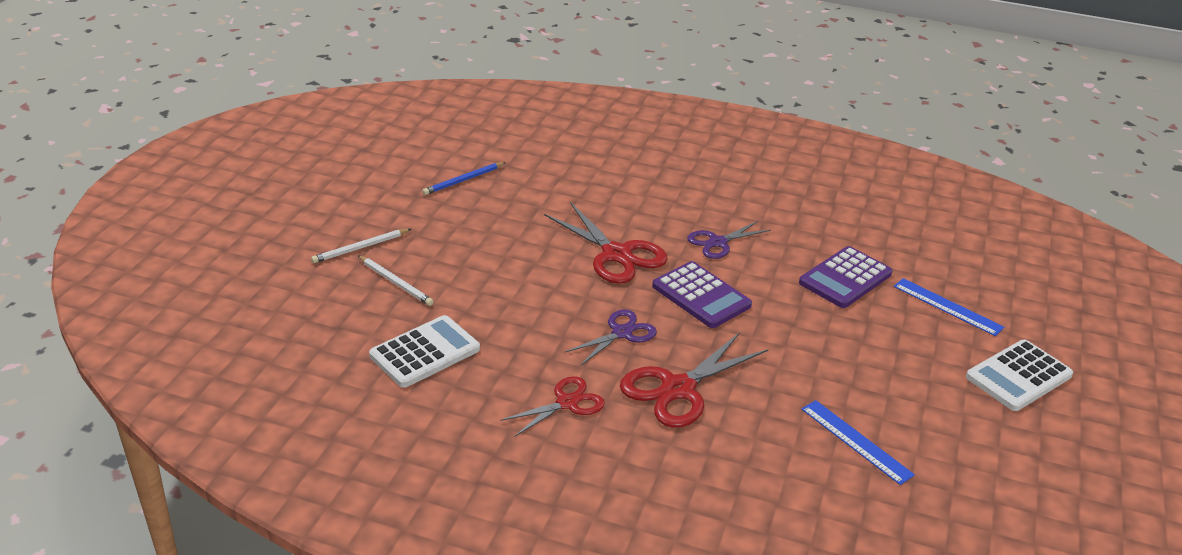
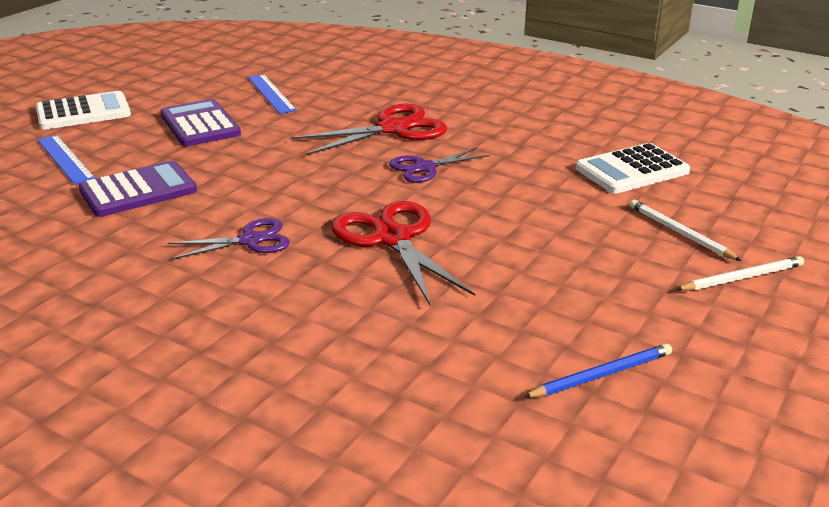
camera: 165 degrees left, 5 degrees down
(567, 403) = (497, 129): red scissors -> none
(701, 296) = (318, 189): purple calculator -> purple calculator (200, 124)

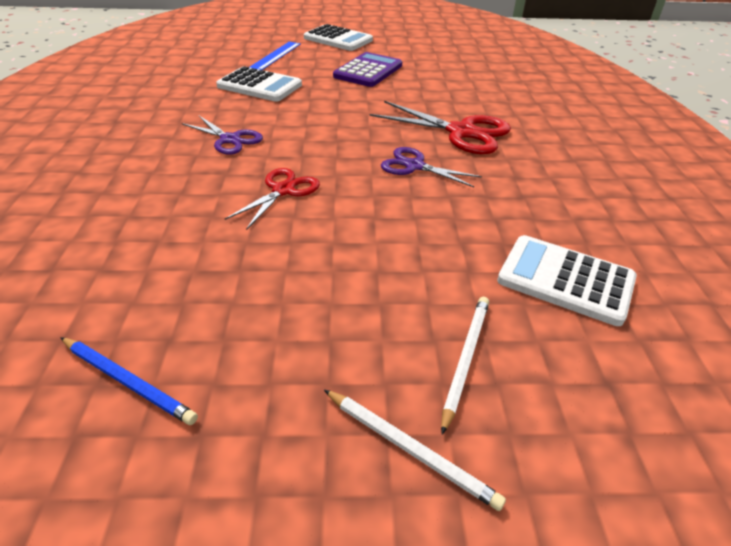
camera: 55 degrees right, 10 degrees up
(138, 190) = (259, 86): purple calculator -> white calculator
(271, 93) = (447, 74): blue ruler -> none
(393, 238) = (283, 190): red scissors -> red scissors, size x0.62

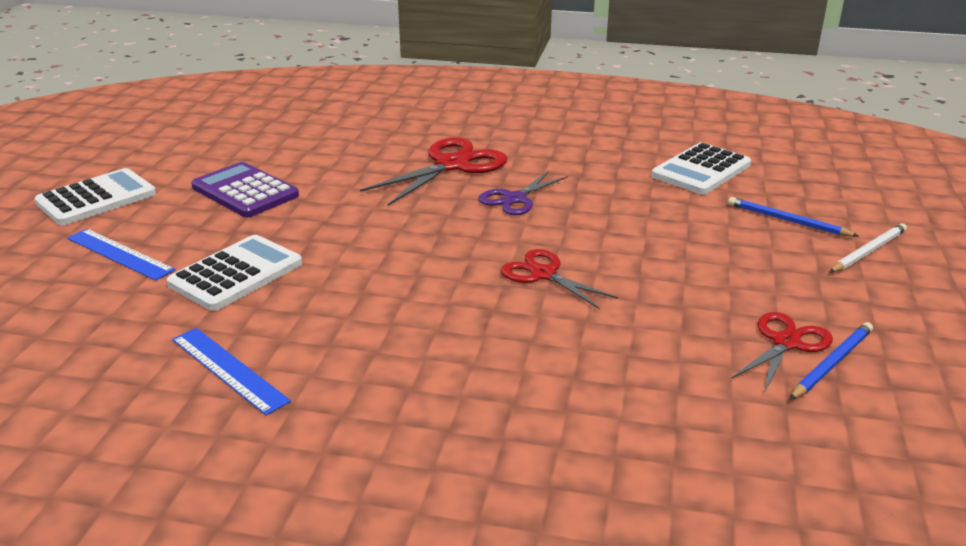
camera: 75 degrees left, 10 degrees down
(155, 101) = (229, 369): none -> blue ruler
(171, 344) = (786, 343): none -> red scissors
(230, 139) = (404, 304): purple scissors -> none
(465, 359) = (787, 220): white pencil -> blue pencil

